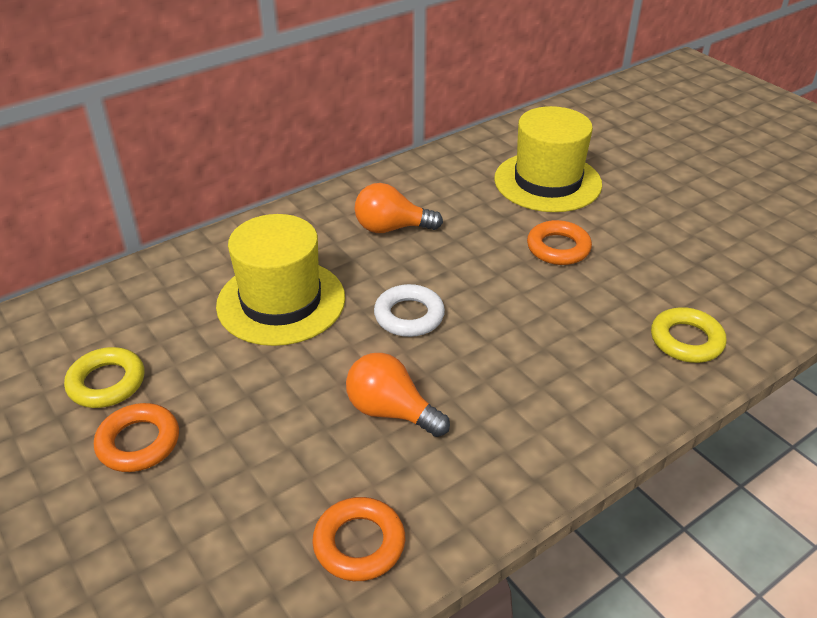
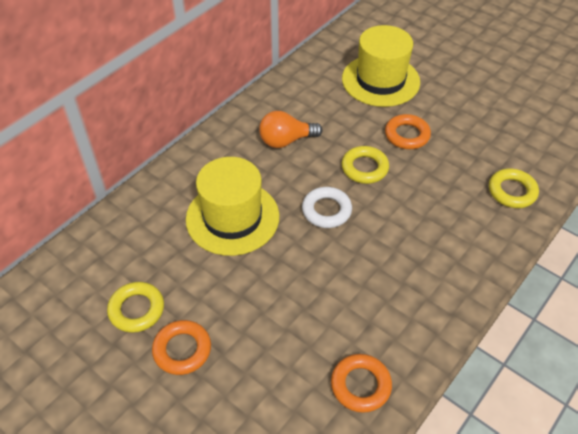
camera: 15 degrees left, 10 degrees up
(391, 411) = (343, 286): orange light bulb -> none
(483, 276) = (364, 168): none -> yellow ring

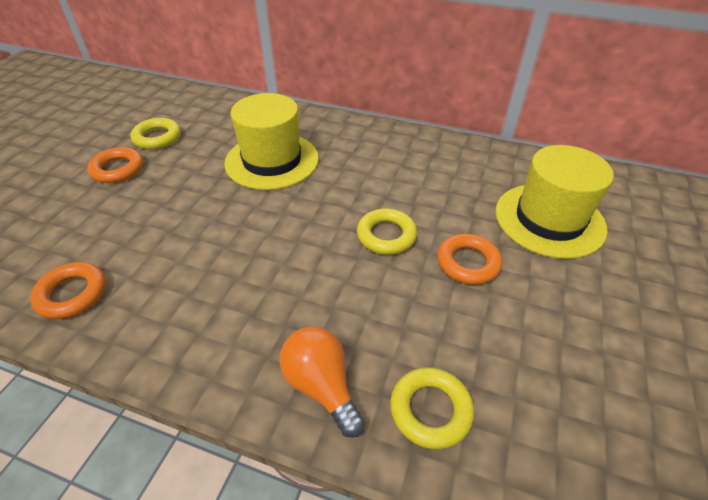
camera: 70 degrees right, 5 degrees down
(286, 141) = (392, 169): orange light bulb -> orange light bulb (321, 386)
(326, 210) = (306, 219): white ring -> none

